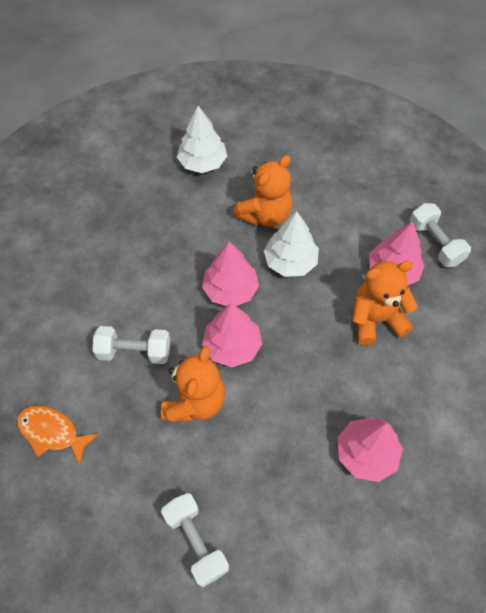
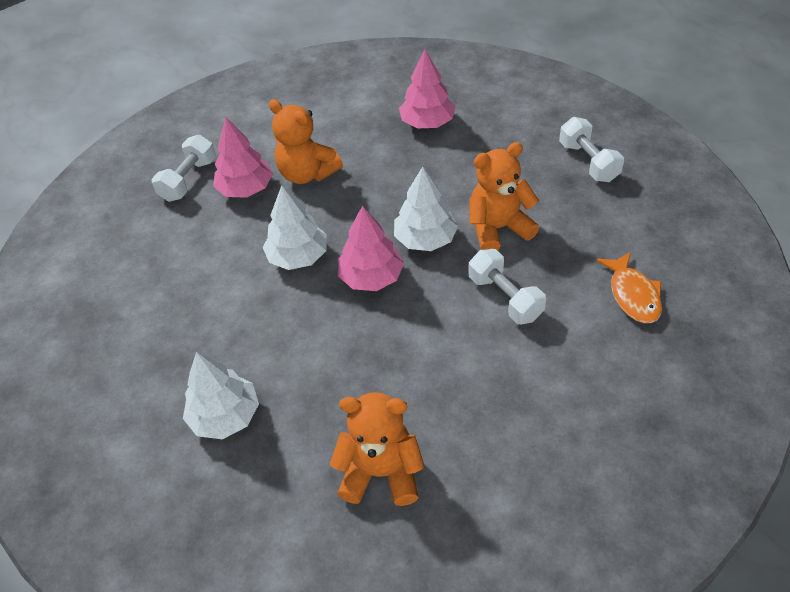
camera: 125 degrees left, 10 degrees down
(196, 542) = (588, 162): white dumbbell -> white dumbbell turned 45 degrees counterclockwise
(232, 346) = (425, 239): pink tree -> white tree
(265, 215) = (256, 309): orange teddy bear -> orange teddy bear (381, 472)

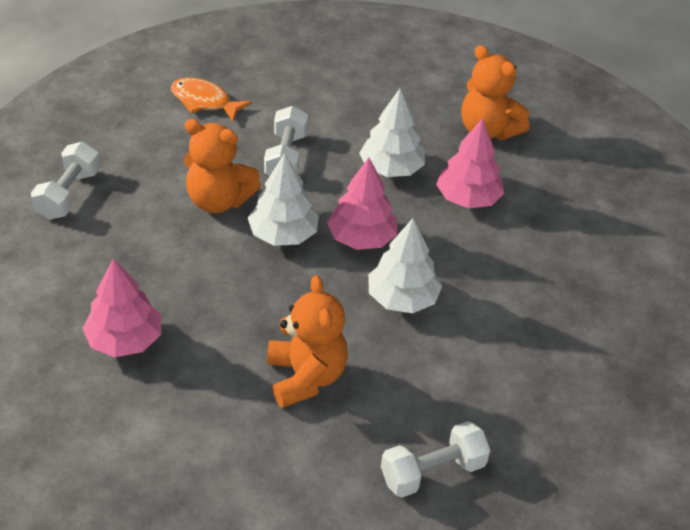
camera: 145 degrees left, 5 degrees down
(225, 416) = (566, 224): white tree -> white tree (391, 169)
(246, 189) = (383, 409): pink tree -> pink tree (468, 198)
(632, 295) = (204, 101): orange fish -> orange fish turned 90 degrees counterclockwise

